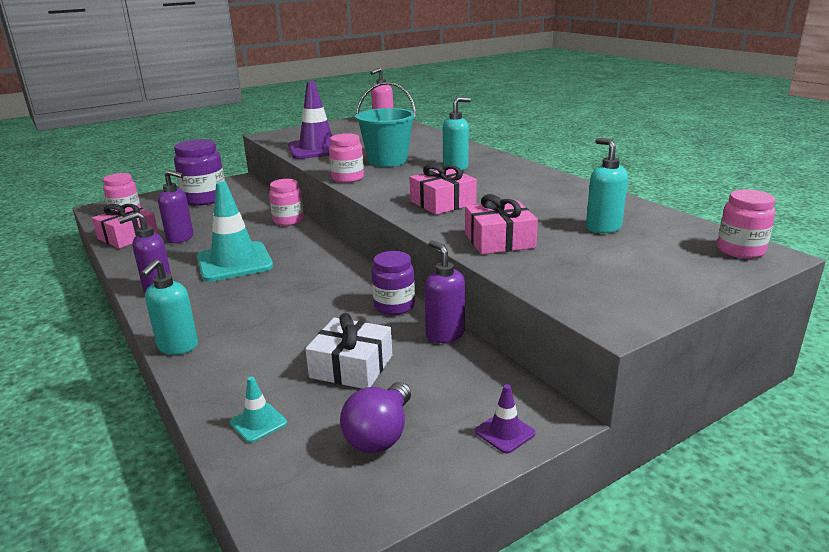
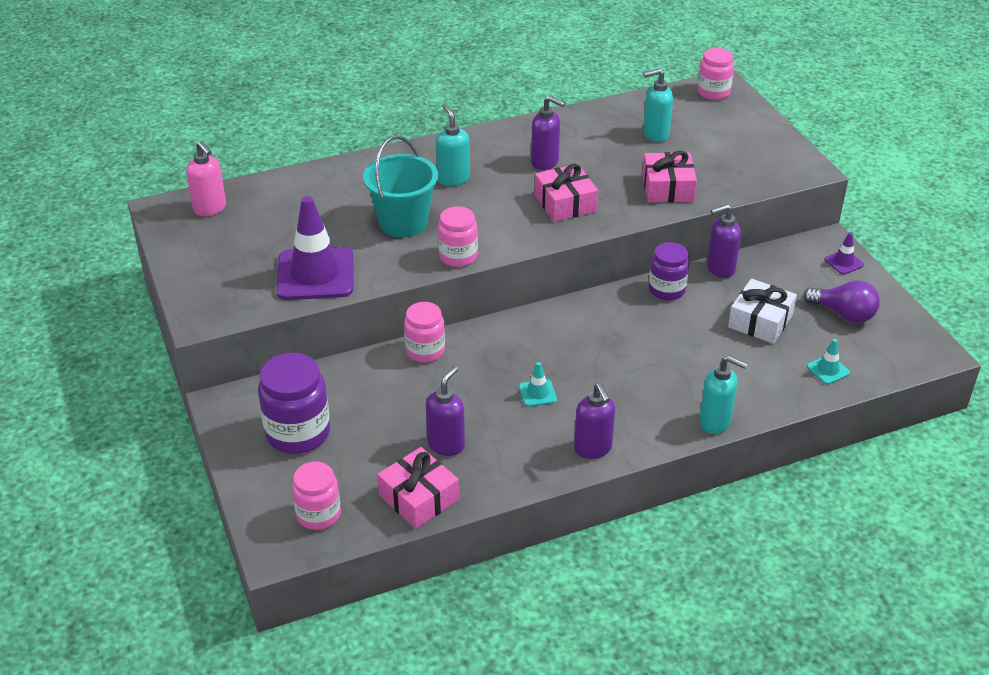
camera: 80 degrees left, 15 degrees up
(234, 262) = (537, 393): turquoise traffic cone -> turquoise traffic cone, size x0.43
(505, 191) = (545, 162): none -> purple soap dispenser

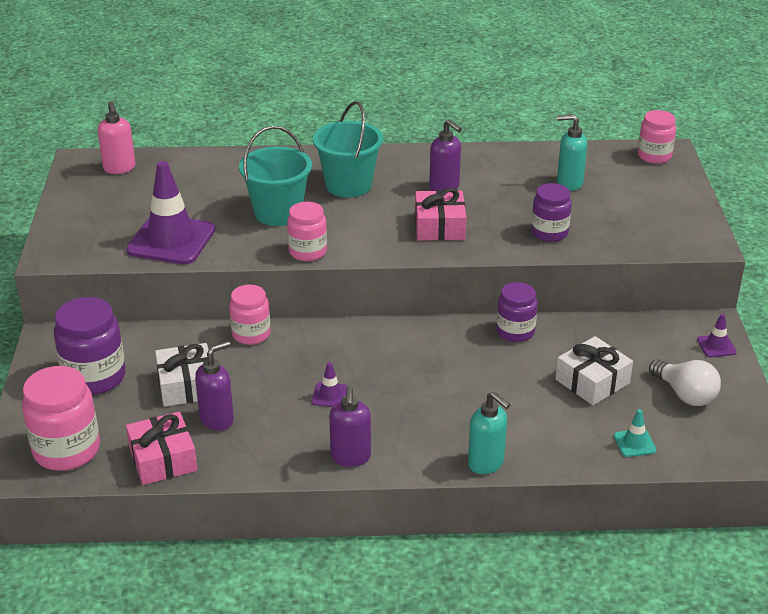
camera: 20 degrees right, 5 degrees down
(318, 514) = (67, 450): pink jar -> pink jar, size x1.55
(395, 418) = (186, 385): none -> white gift
(453, 179) = (348, 185): turquoise soap dispenser -> turquoise bucket
(537, 393) = (330, 395): turquoise traffic cone -> purple traffic cone
(667, 188) = (549, 233): pink gift -> purple jar
(720, 269) = (581, 324): purple soap dispenser -> none
(843, 314) = (685, 394): purple light bulb -> white light bulb

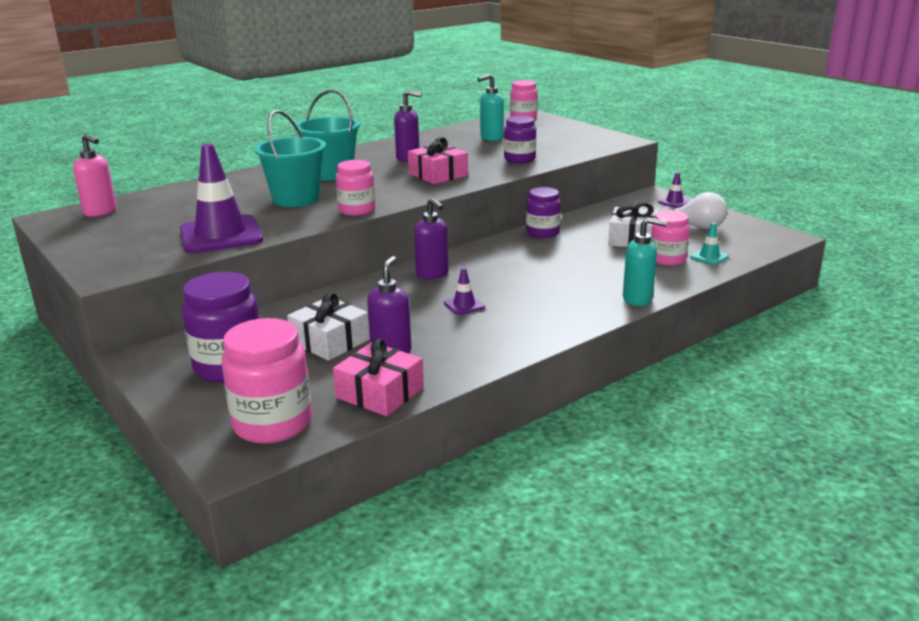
camera: 35 degrees left, 10 degrees down
(251, 334) = (342, 294): pink jar -> pink jar (667, 259)
(350, 457) = (538, 332): purple soap dispenser -> purple soap dispenser (432, 274)

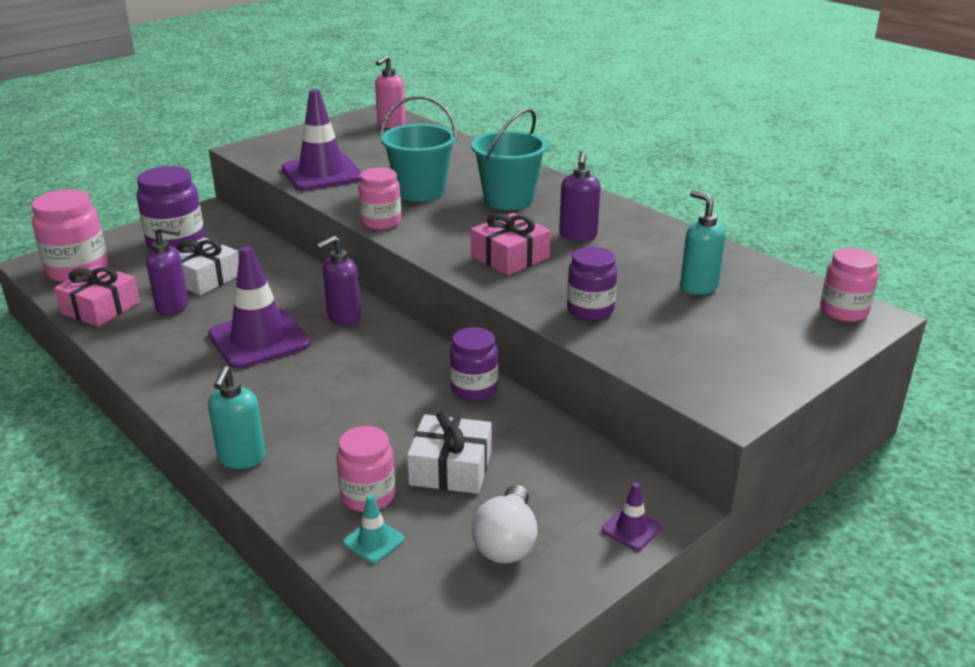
camera: 85 degrees right, 5 degrees up
(464, 305) = (259, 339): purple traffic cone -> purple traffic cone, size x2.32

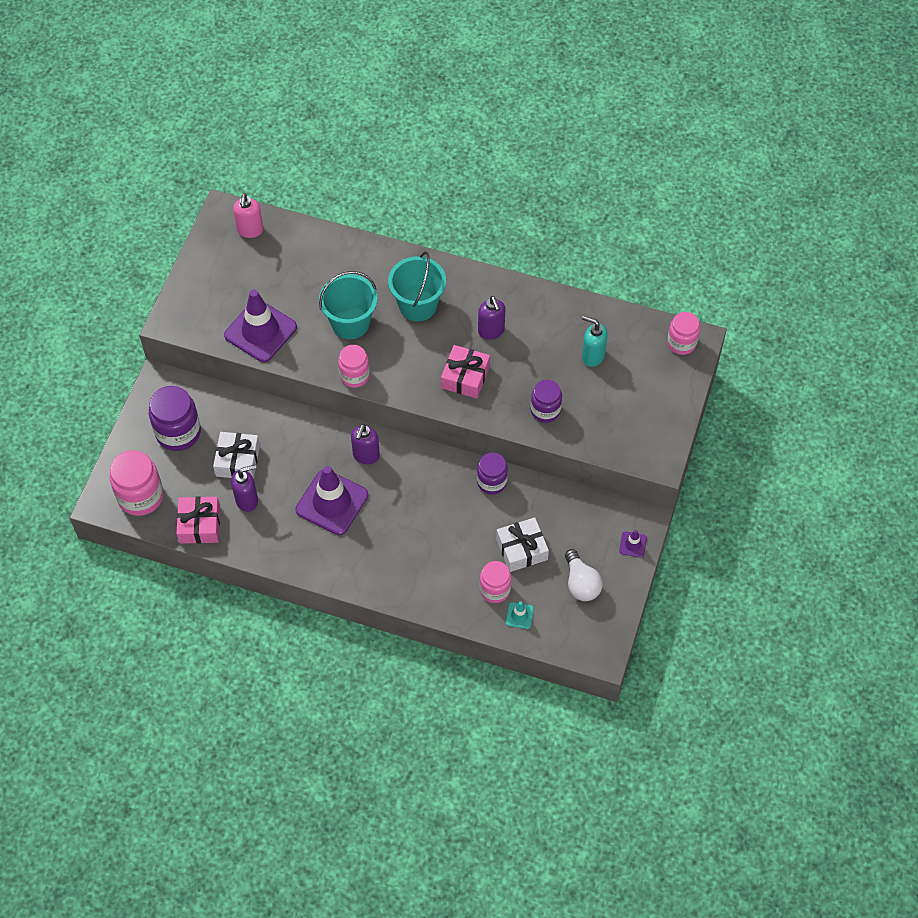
camera: 30 degrees left, 30 degrees up
(241, 459) = (409, 599): turquoise soap dispenser -> none

